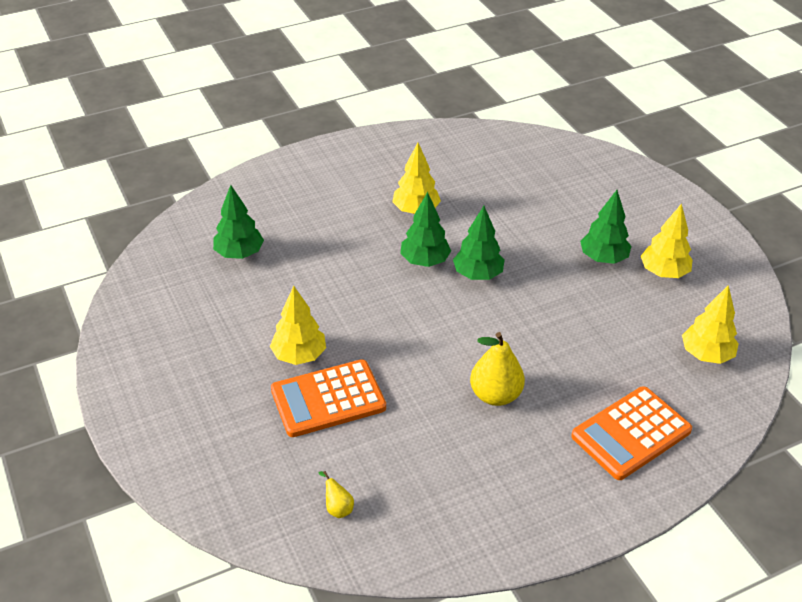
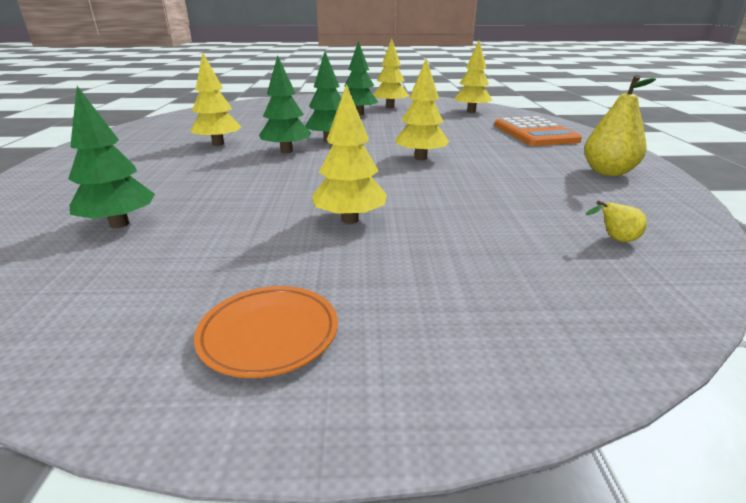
camera: 65 degrees left, 15 degrees down
(160, 372) = (269, 334): none -> orange plate
(328, 399) = (434, 216): orange calculator -> none
(464, 356) = (420, 158): none -> yellow tree
(495, 395) = (475, 156): yellow pear -> yellow pear (608, 172)

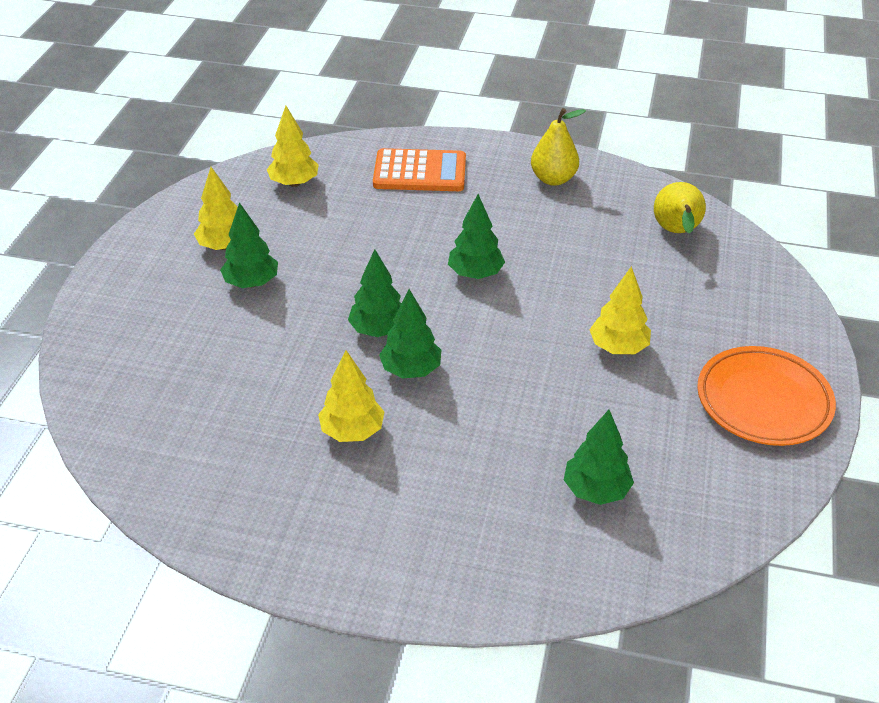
camera: 75 degrees left, 15 degrees up
(269, 334) = (763, 401): orange plate -> orange plate, size x1.72
(420, 158) = (475, 274): yellow tree -> green tree
(615, 240) = (676, 232): yellow pear -> yellow pear, size x2.08

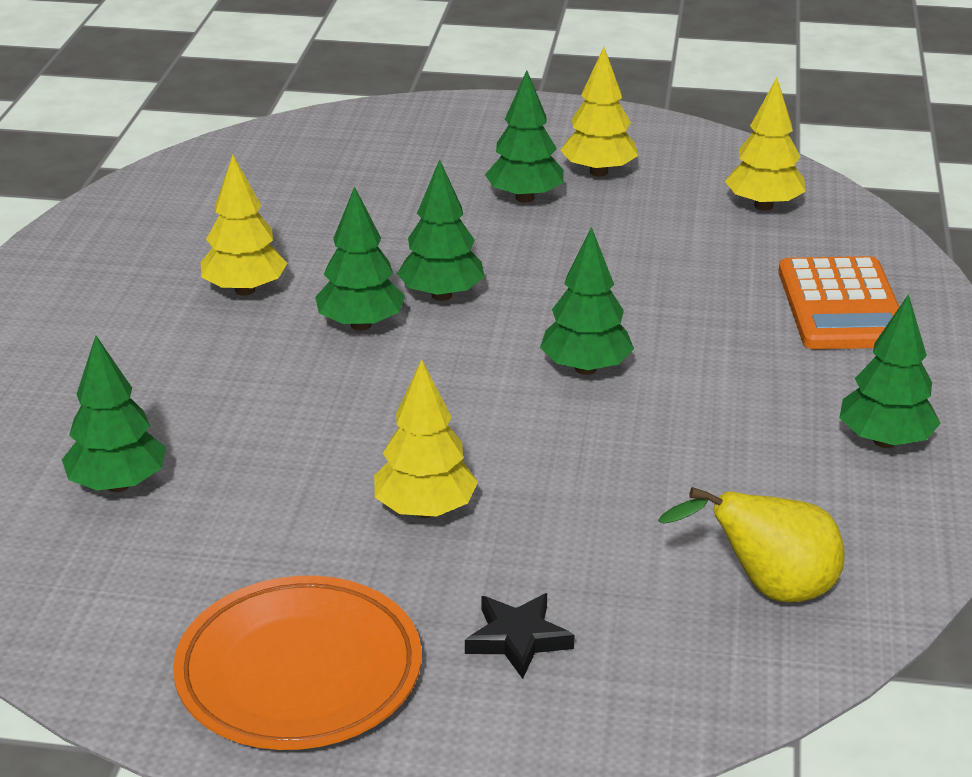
camera: 85 degrees right, 10 degrees down
(553, 179) = (884, 441): yellow pear -> green tree
(725, 318) = (518, 639): none -> black star

